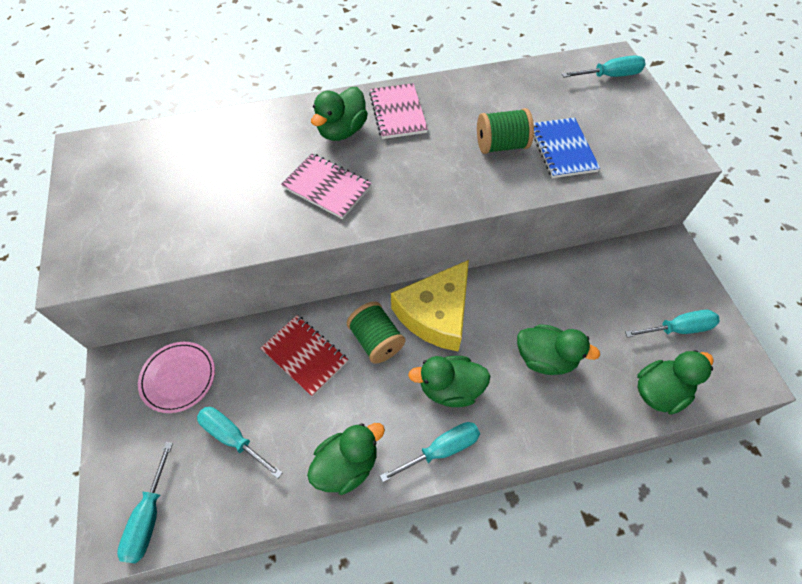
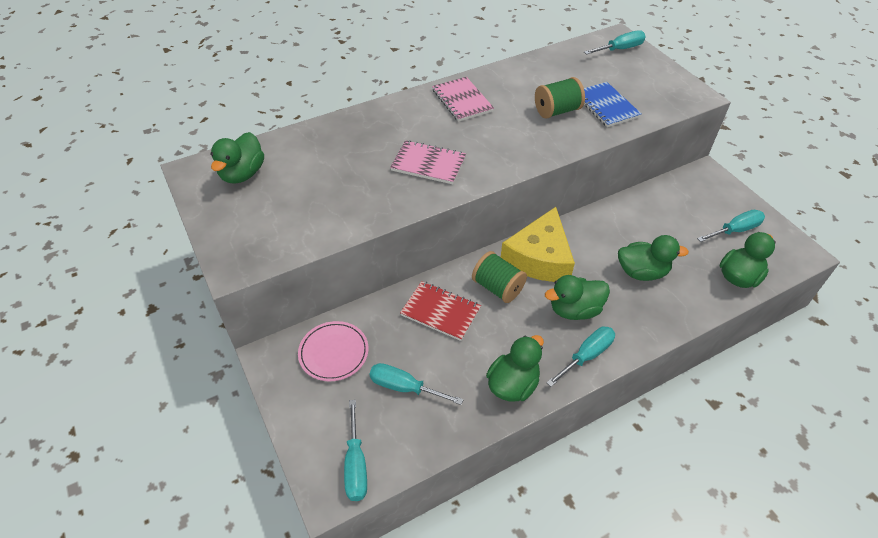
camera: 15 degrees left, 10 degrees down
(342, 131) = (421, 121): green duck -> green duck (242, 174)

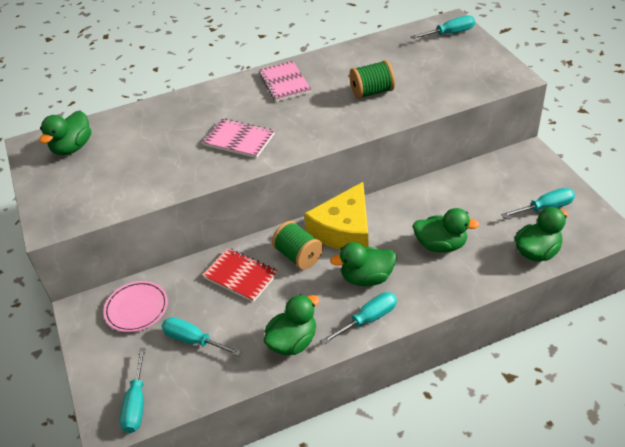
camera: 10 degrees right, 5 degrees down
(606, 106) = (421, 87): blue notebook -> none

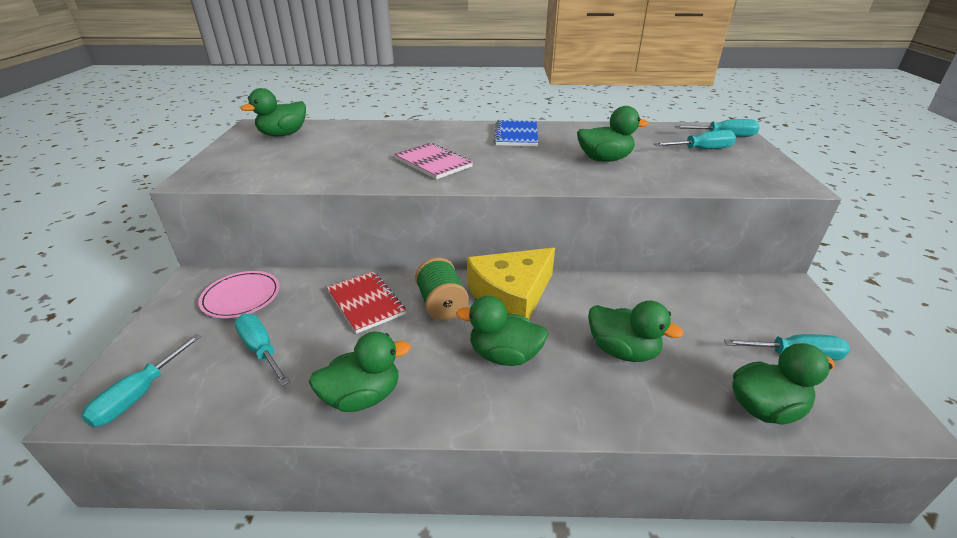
camera: 20 degrees right, 10 degrees down
(284, 83) = (516, 135): pink notebook -> blue notebook
(368, 319) = (474, 406): turquoise screwdriver -> turquoise screwdriver (702, 150)
(372, 92) = (604, 159): green spool -> green duck

